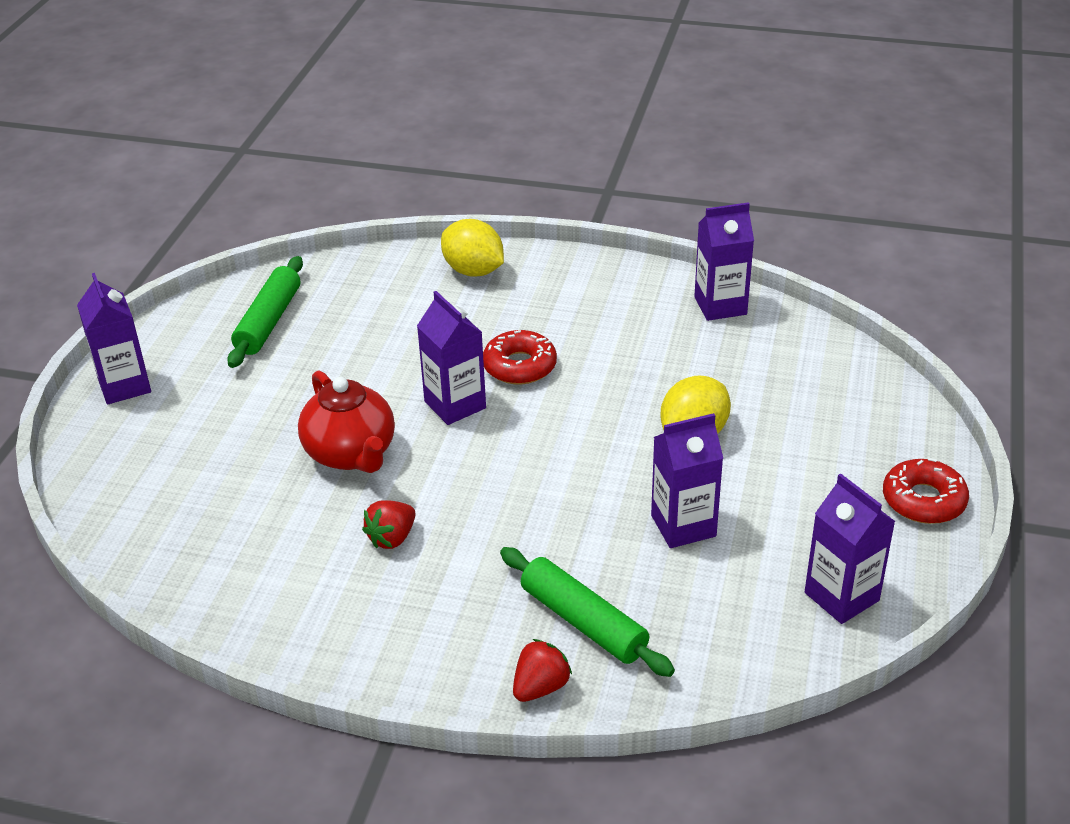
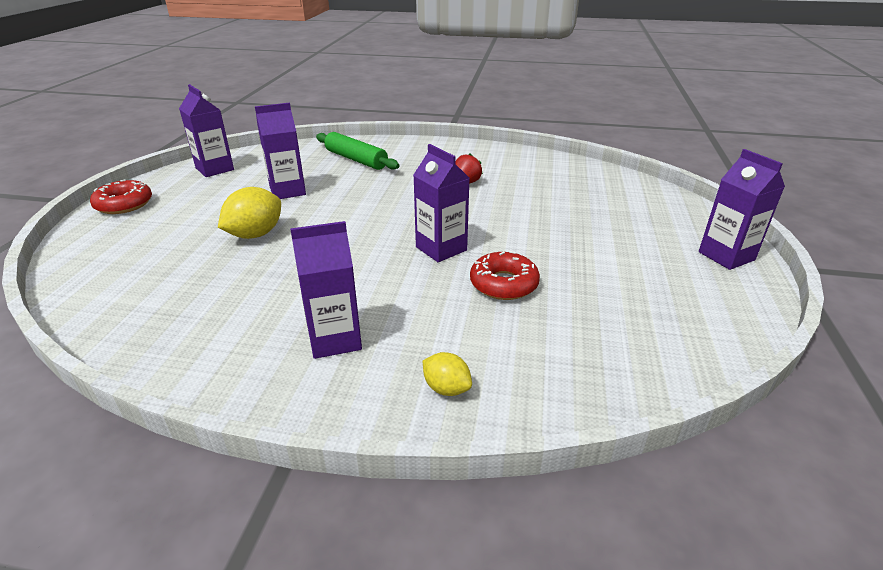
camera: 175 degrees right, 5 degrees down
(268, 321) = (651, 315): green rolling pin -> none
(351, 454) = (510, 218): red teapot -> none
(473, 271) = (446, 388): yellow lemon -> yellow lemon, size x0.57
(519, 366) = (388, 278): red donut -> red donut (503, 284)
(540, 687) = (379, 144): red strawberry -> none
(720, 306) = (161, 345): purple carton -> purple carton (335, 339)

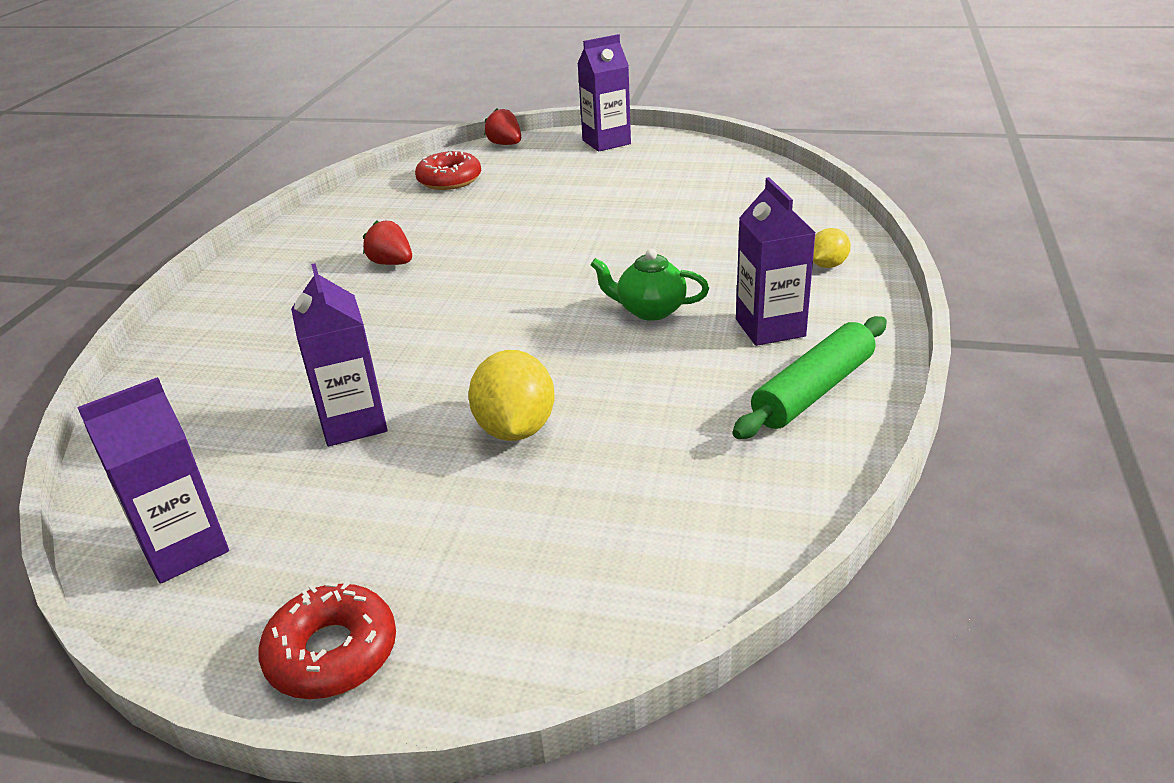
camera: 85 degrees left, 0 degrees up
(255, 234) = (515, 429): yellow lemon -> yellow lemon turned 45 degrees clockwise
(356, 159) = (241, 364): green rolling pin -> green rolling pin (813, 391)
(379, 280) = (650, 310): none -> green teapot
(441, 249) = (578, 275): purple carton -> none
(503, 284) = (656, 239): red donut -> red donut (449, 180)
(692, 207) = (505, 144): none -> red strawberry

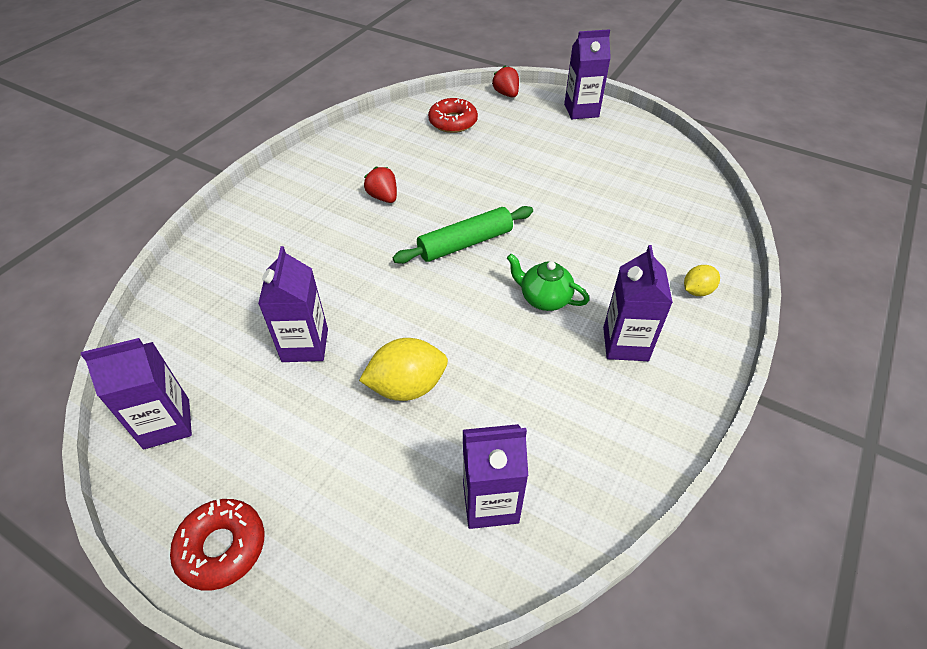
camera: 15 degrees right, 15 degrees up
(515, 429) = (407, 386): yellow lemon -> yellow lemon turned 60 degrees clockwise
(682, 508) = (490, 502): none -> purple carton
(813, 391) = (631, 419): green rolling pin -> green rolling pin (465, 243)

